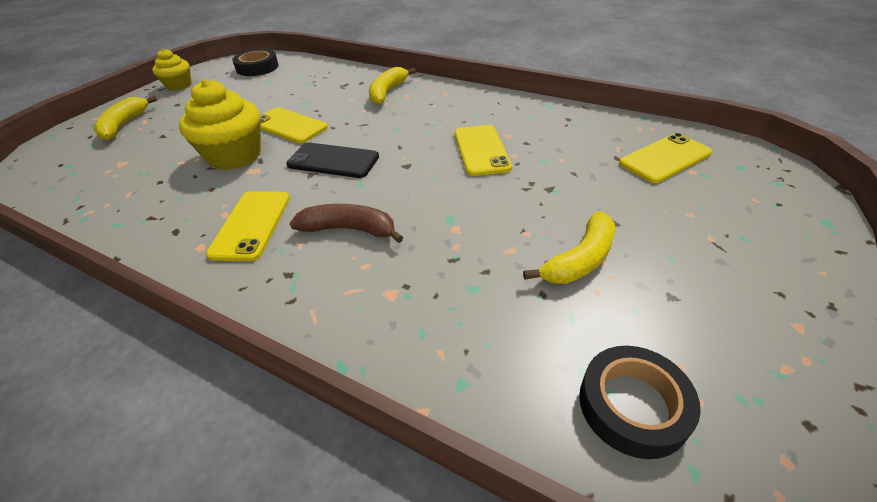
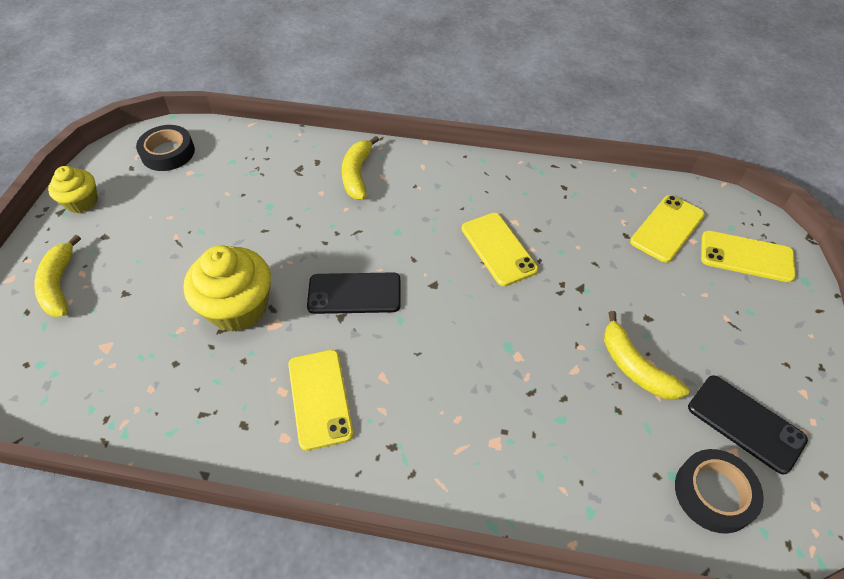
camera: 20 degrees left, 10 degrees up
(289, 126) = (273, 249): yellow phone -> yellow phone (746, 257)
(349, 229) = (421, 381): brown banana -> none
(580, 260) = (634, 367): yellow banana -> yellow banana turned 120 degrees clockwise
(704, 340) = (745, 423): none -> black phone

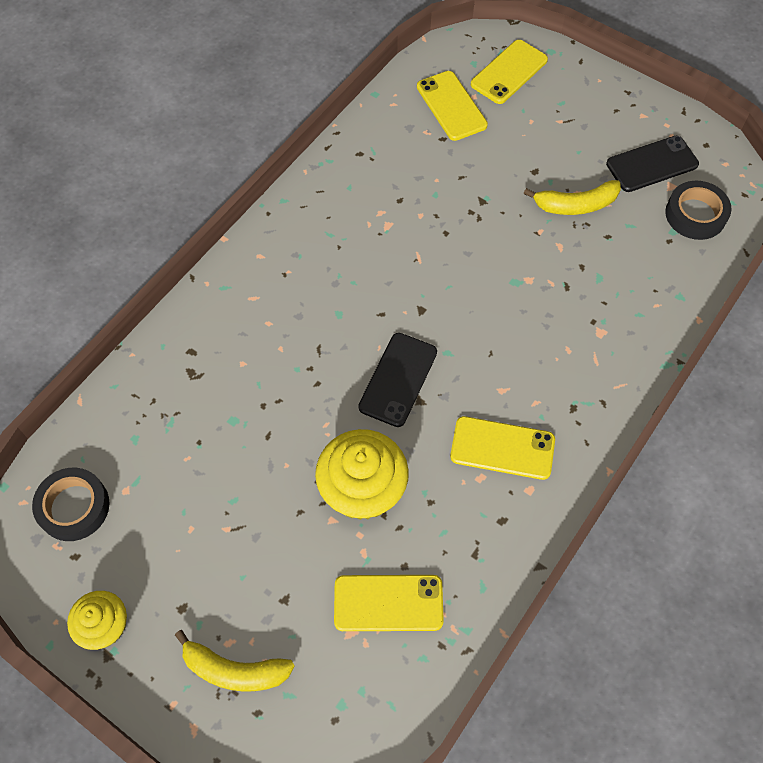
camera: 65 degrees left, 10 degrees up
(357, 174) = (236, 319): yellow banana -> none
(498, 249) = (406, 240): yellow phone -> yellow phone (388, 603)

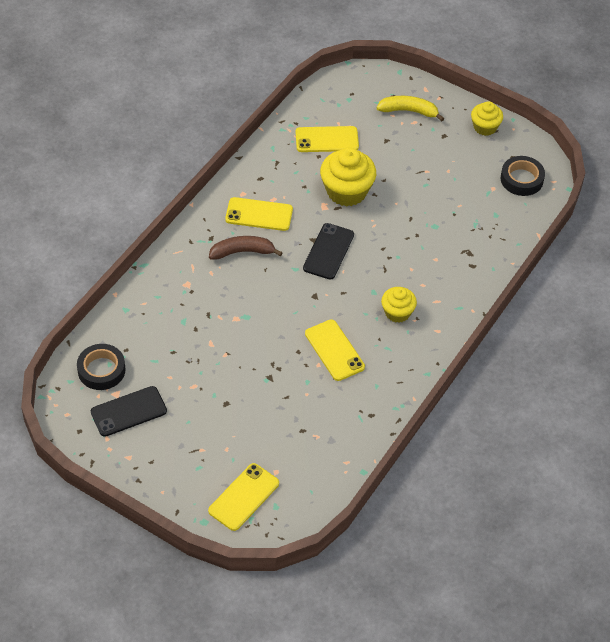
camera: 175 degrees right, 10 degrees down
(310, 282) = (397, 312): none -> yellow cupcake
(451, 106) = (295, 461): yellow phone -> yellow phone (334, 350)
(525, 382) = (242, 252): none -> brown banana
(575, 205) = (195, 375): yellow banana -> none

